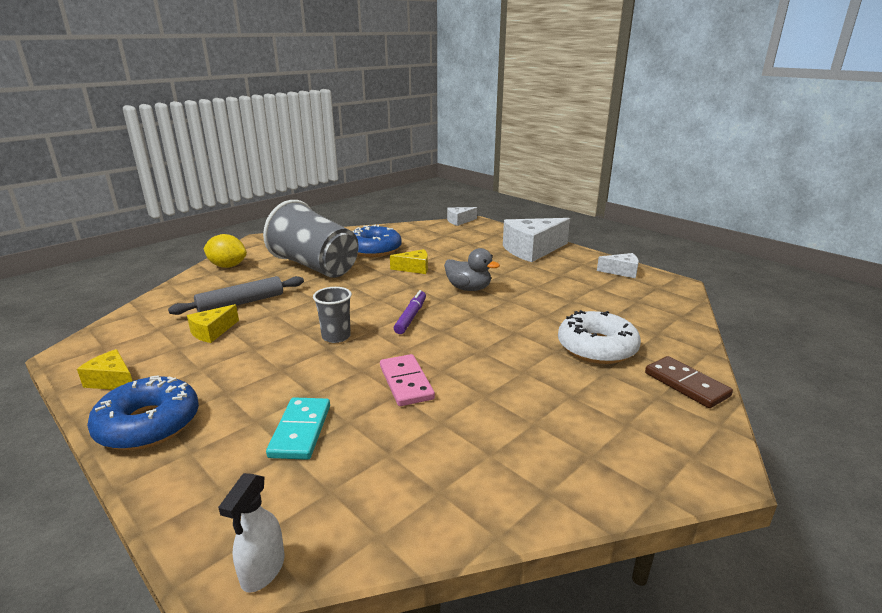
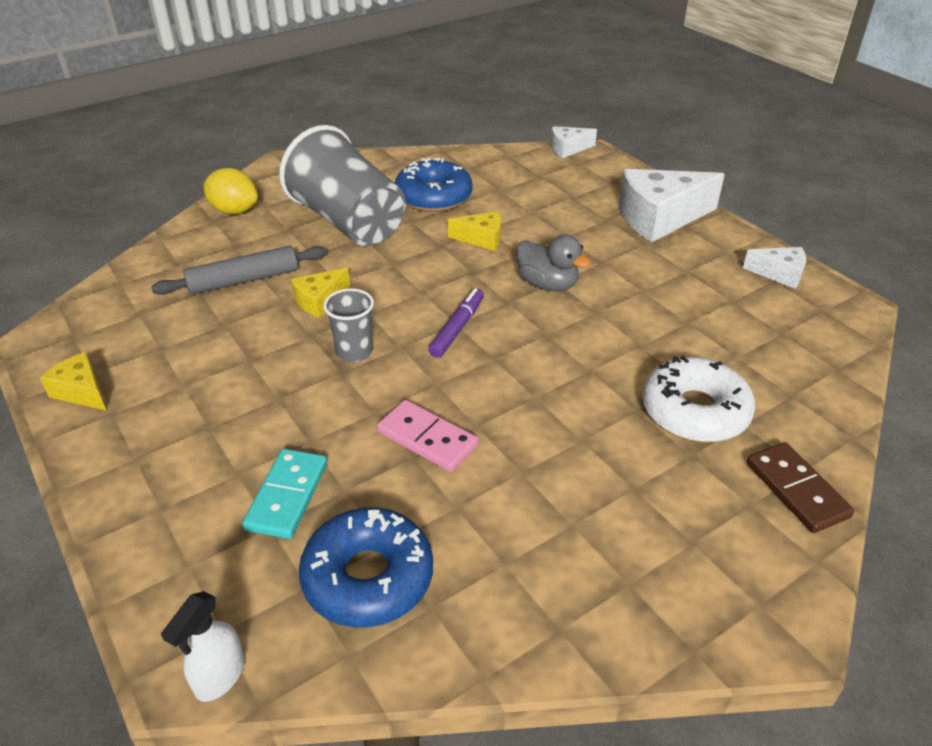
camera: 10 degrees right, 15 degrees up
(148, 424) = (118, 462): blue donut -> blue donut (368, 577)
(212, 332) = (203, 326): yellow cheese -> yellow cheese (319, 301)
(406, 382) = (427, 439): pink domino -> pink domino turned 45 degrees counterclockwise

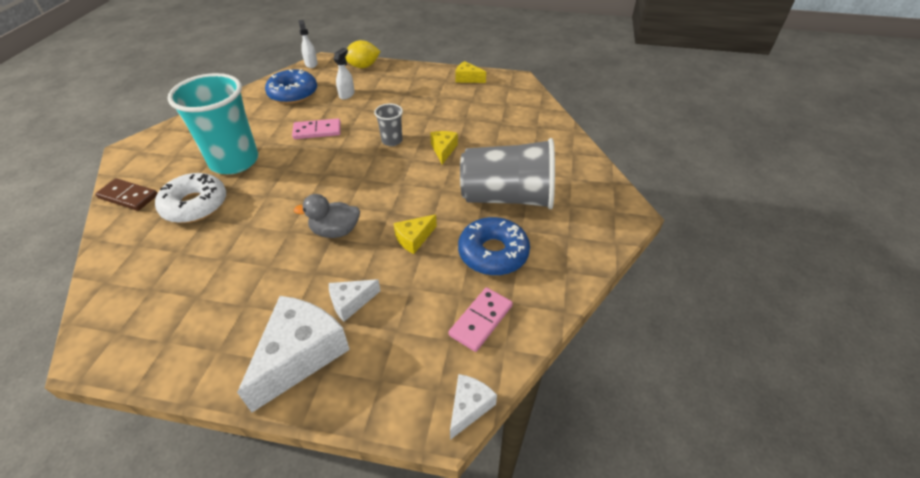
camera: 135 degrees right, 5 degrees up
(82, 391) = (467, 78): yellow cheese -> yellow cheese turned 150 degrees counterclockwise
(234, 211) = (576, 164): yellow lemon -> yellow lemon (363, 66)
(244, 280) = (494, 138): grey rolling pin -> none
(287, 496) = (347, 94): turquoise domino -> white spray bottle
(457, 328) = (358, 176): purple marker -> none
(505, 172) = (481, 320): none -> pink domino
(599, 458) = (234, 161): none -> turquoise cup
(779, 274) = (162, 352): white cheese -> white cheese (351, 302)

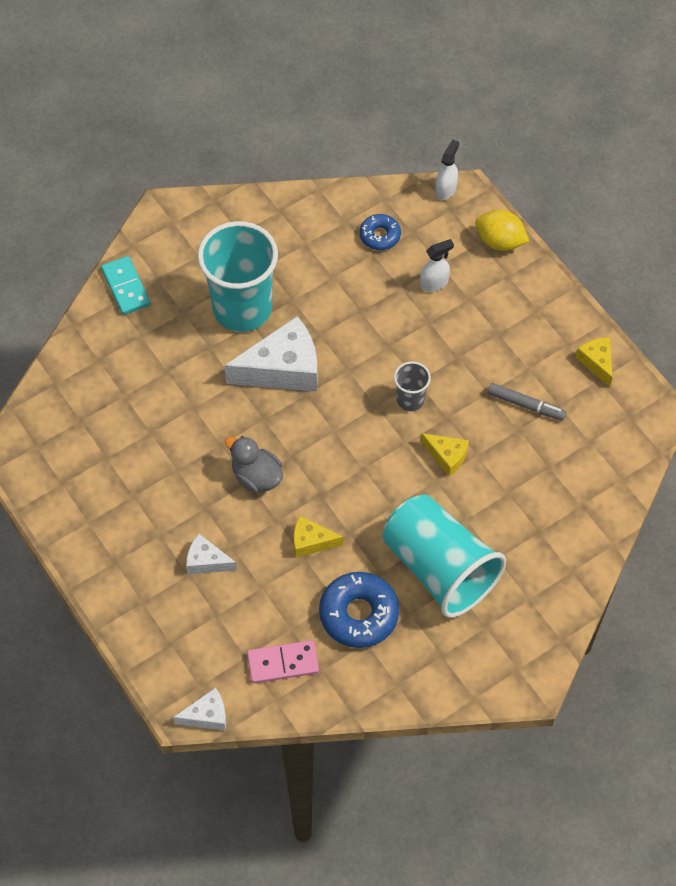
camera: 45 degrees right, 15 degrees up
(128, 196) = (125, 287): brown domino -> turquoise domino
(195, 205) = (170, 345): white donut -> none
(293, 93) = (380, 236): blue donut -> blue donut, size x0.58
(300, 355) = (136, 576): white cheese -> white cheese (283, 369)
(317, 131) = (352, 323): pink domino -> none
(443, 150) = (447, 456): yellow cheese -> yellow cheese turned 75 degrees clockwise
(456, 109) = (526, 405): none -> grey marker
(507, 197) = (439, 568): grey cup -> turquoise cup

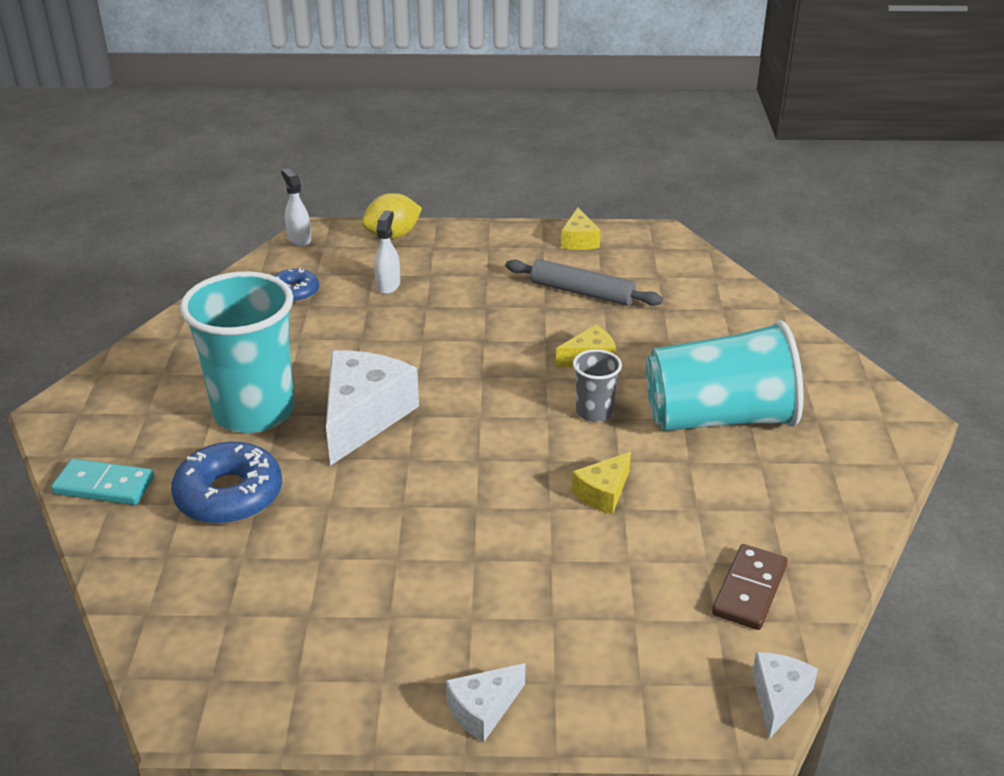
camera: 55 degrees left, 25 degrees down
(206, 561) = (549, 591): white cheese -> white cheese (483, 710)
(256, 477) = (476, 497): grey duck -> none
(283, 663) = (750, 590): pink domino -> brown domino
(359, 614) = (730, 499): blue donut -> blue donut (229, 495)
(410, 400) = (500, 352): grey cup -> grey cup (594, 412)
(526, 405) = (582, 292): grey marker -> grey rolling pin
(597, 362) = (579, 240): yellow cheese -> yellow cheese turned 105 degrees counterclockwise

